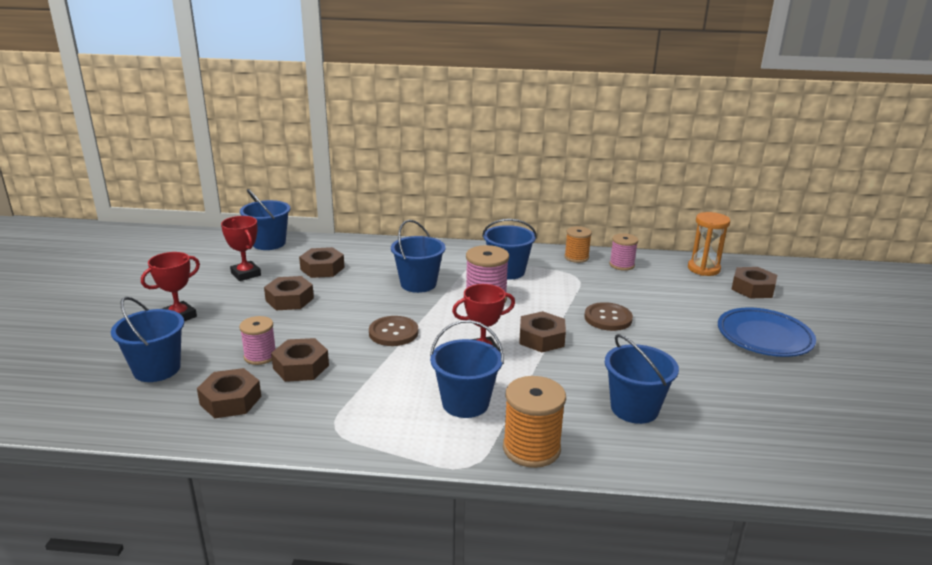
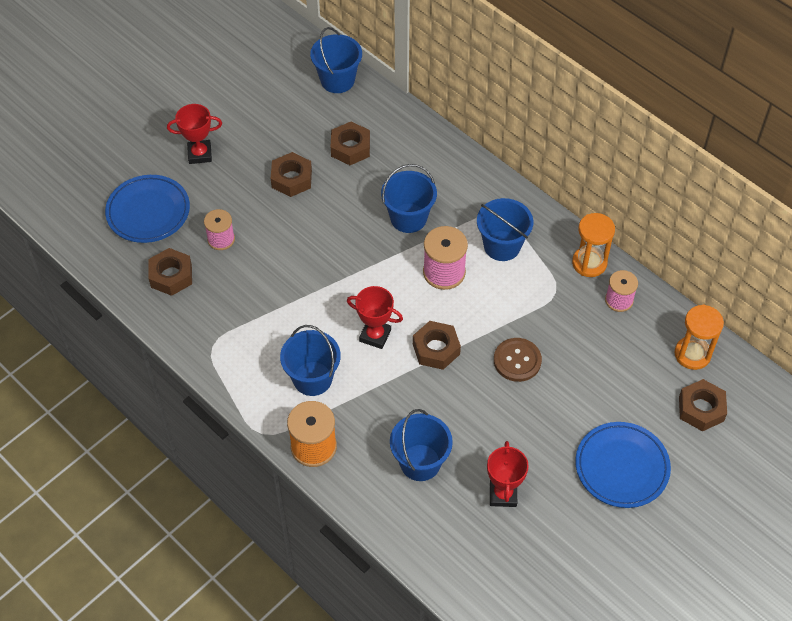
camera: 40 degrees right, 30 degrees up
(157, 369) = (148, 212): blue bucket -> blue plate
(246, 274) = (285, 121): red trophy -> red trophy (503, 494)
(301, 367) = (238, 269): brown nut -> none
(393, 332) = (332, 270): brown button -> none
(576, 257) = (589, 263): orange spool -> orange hourglass

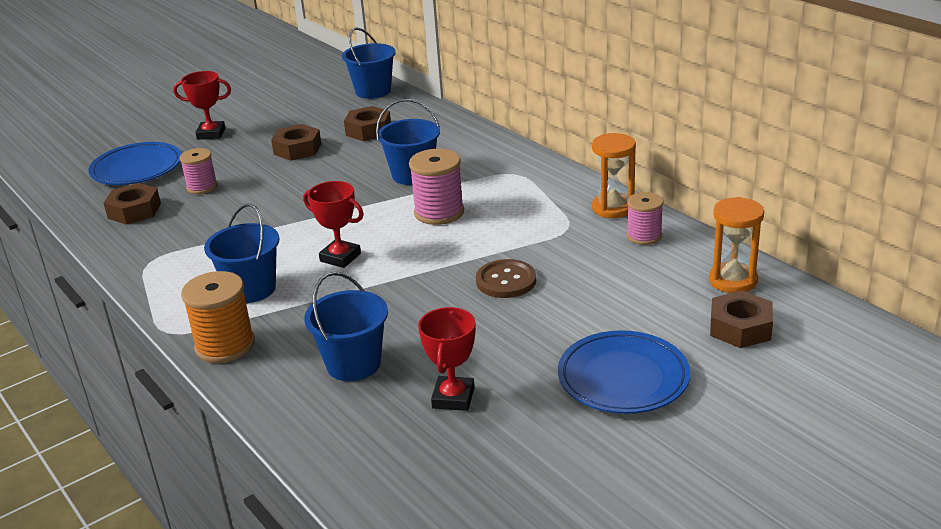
camera: 10 degrees right, 25 degrees down
(436, 349) = (409, 269): brown nut -> none
(502, 246) = (512, 195): blue bucket -> none

